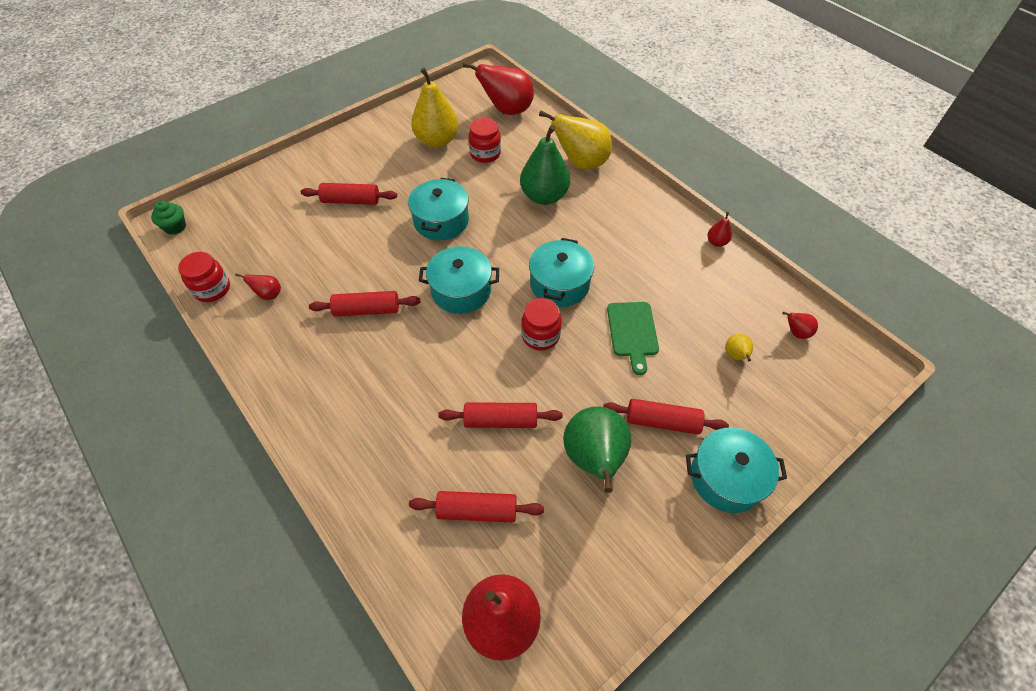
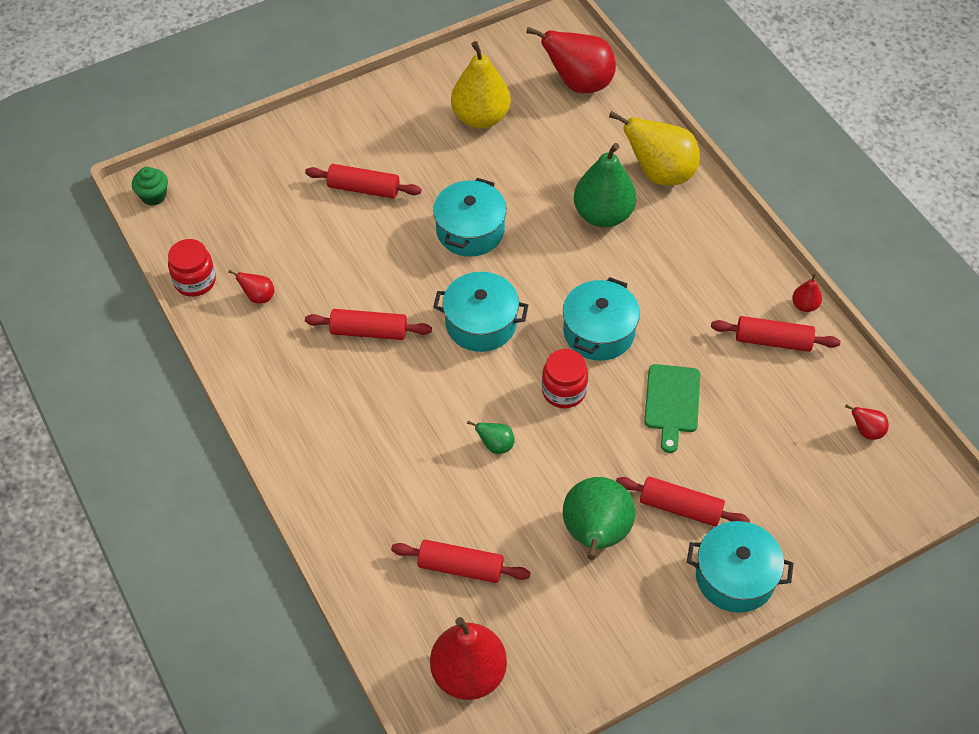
camera: 10 degrees right, 0 degrees up
(485, 154) = (539, 145): red jar -> none
(490, 391) = (495, 445): none -> green pear
(500, 420) = (501, 479): red rolling pin -> red rolling pin (773, 341)
(735, 356) = (785, 447): yellow pear -> none

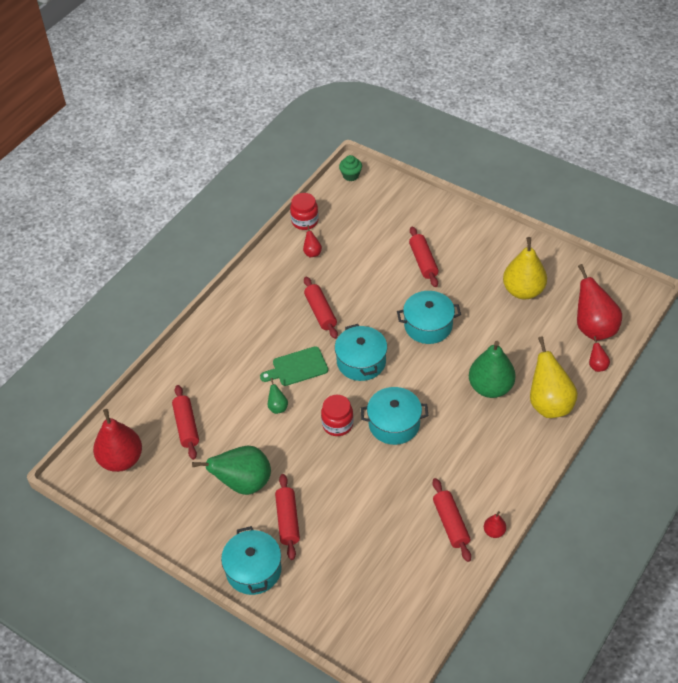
camera: 65 degrees right, 5 degrees down
(672, 402) = (364, 485): green cutting board -> green cutting board (297, 367)
(866, 431) = (410, 607): red pear -> red pear (597, 366)

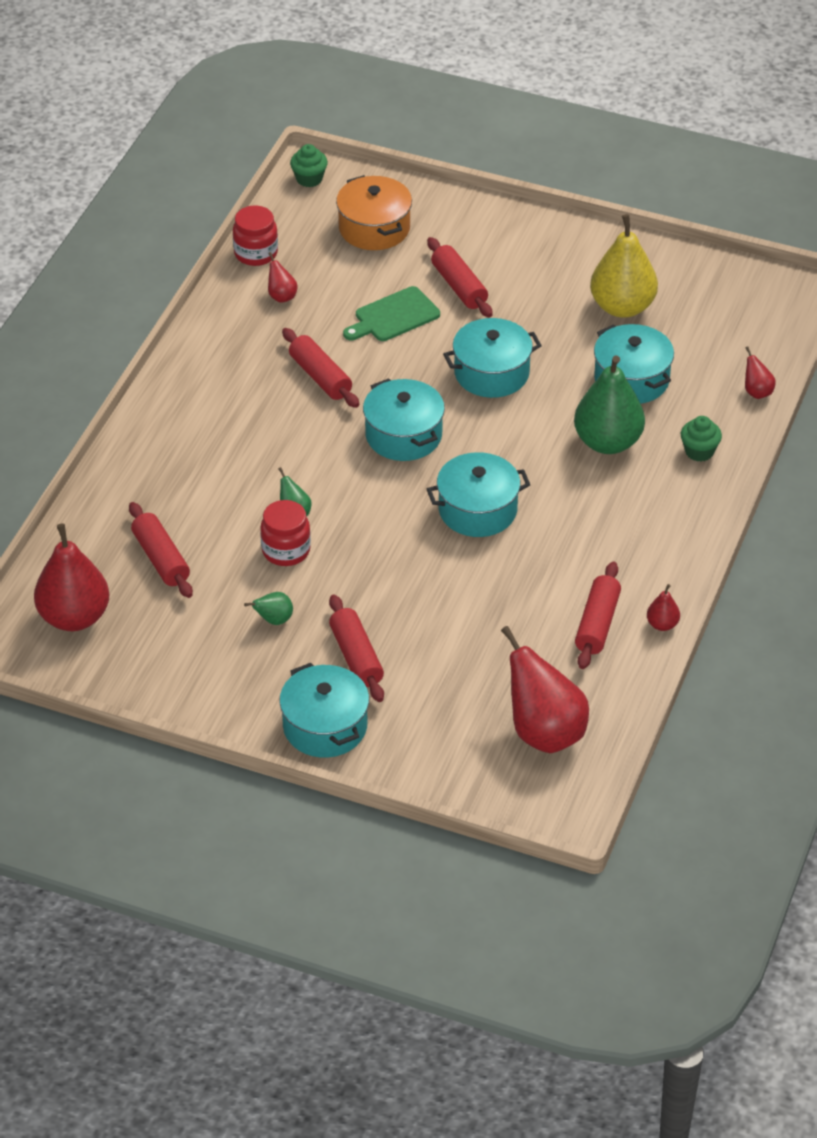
camera: 15 degrees left, 5 degrees down
(243, 483) = (274, 620): green pear -> green pear, size x0.45
(297, 367) = (307, 456): green cutting board -> green cutting board (394, 316)
(337, 424) = (392, 523): red jar -> red jar (286, 551)
(381, 214) = (374, 228): none -> orange pot
(451, 523) = (597, 624): red rolling pin -> red rolling pin turned 45 degrees clockwise
(517, 344) = (631, 379): none -> turquoise pot
(549, 404) = (699, 451): yellow pear -> green cupcake
(593, 328) = (739, 343): red pear -> red pear (544, 733)

